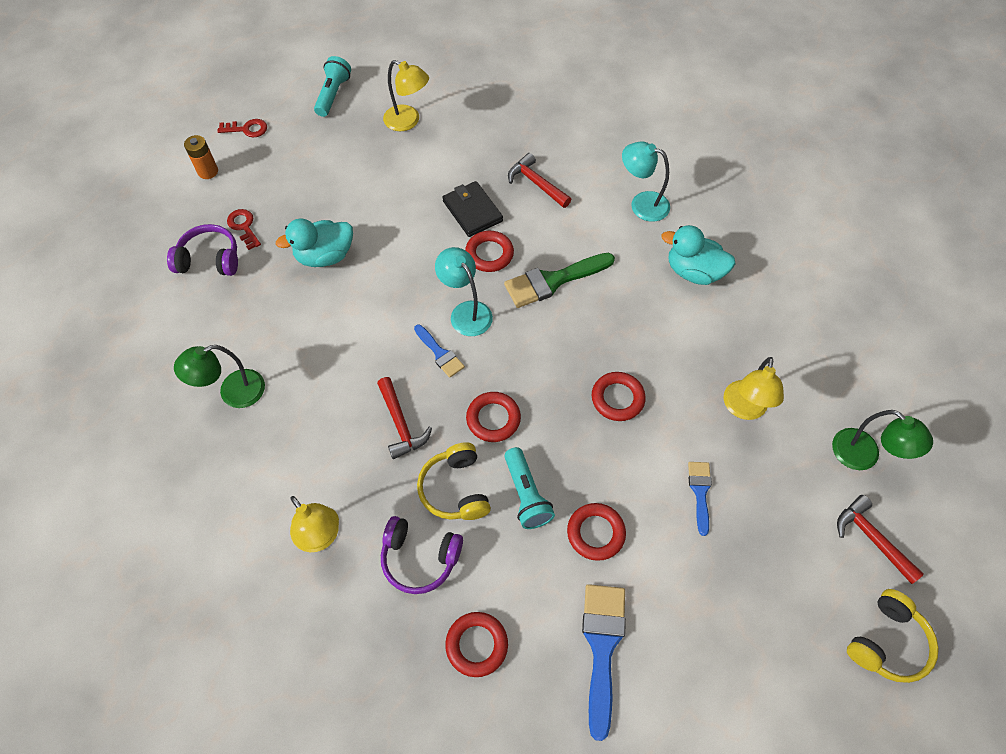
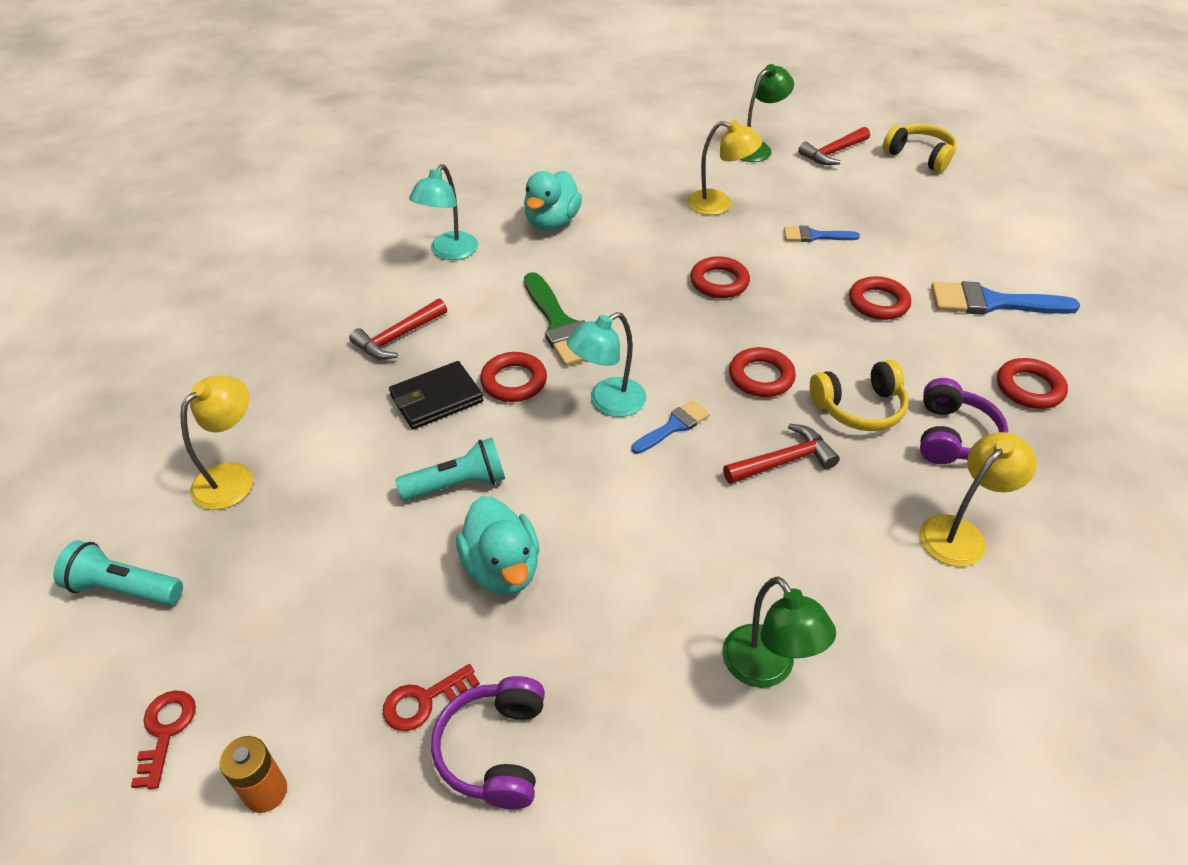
camera: 90 degrees left, 15 degrees down
(526, 494) = (850, 351): turquoise flashlight -> turquoise flashlight (457, 484)

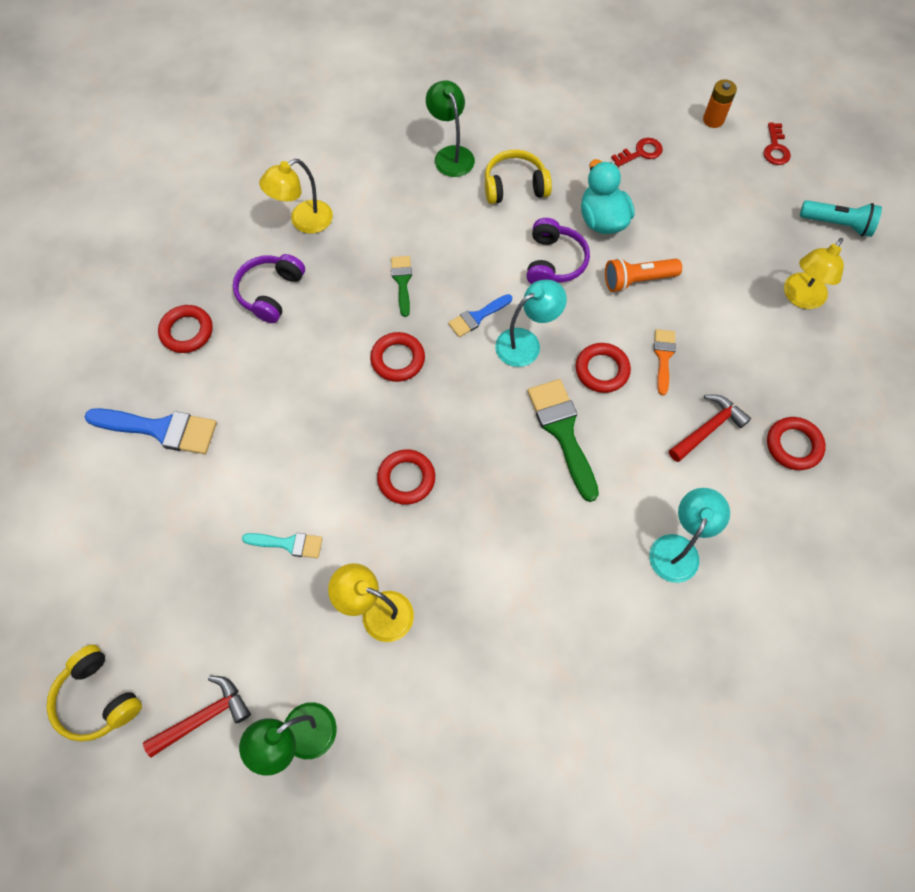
camera: 175 degrees left, 20 degrees up
(436, 399) = (663, 357): black wallet -> orange brush
(457, 484) = (637, 280): turquoise flashlight -> orange flashlight
(495, 750) = (600, 129): purple headphones -> purple headphones (554, 262)
(552, 222) = (570, 593): turquoise duck -> none
(784, 461) = (402, 281): red hammer -> green brush
(814, 236) = (288, 544): blue brush -> turquoise brush
(859, 408) = (330, 323): yellow headphones -> yellow headphones (515, 186)
(878, 303) = (265, 438): red ring -> red ring (793, 445)

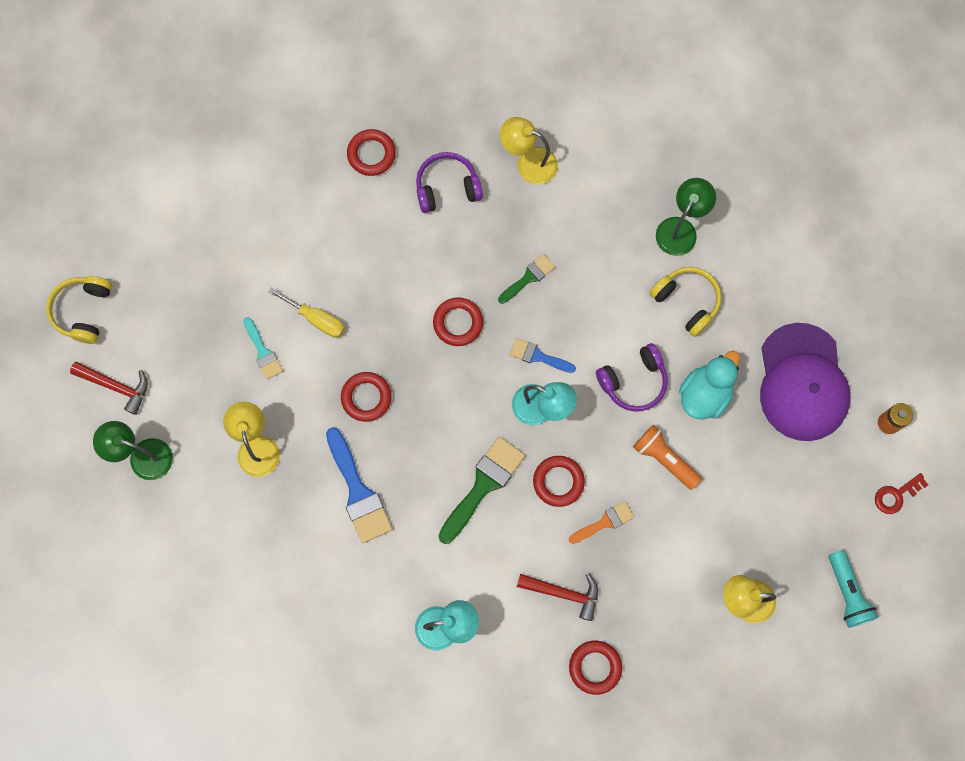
camera: 55 degrees right, 10 degrees up
(161, 429) = (284, 199): blue brush -> blue brush (358, 492)
(297, 474) = (316, 319): none -> yellow screwdriver
(641, 152) = (802, 382): red key -> purple cap

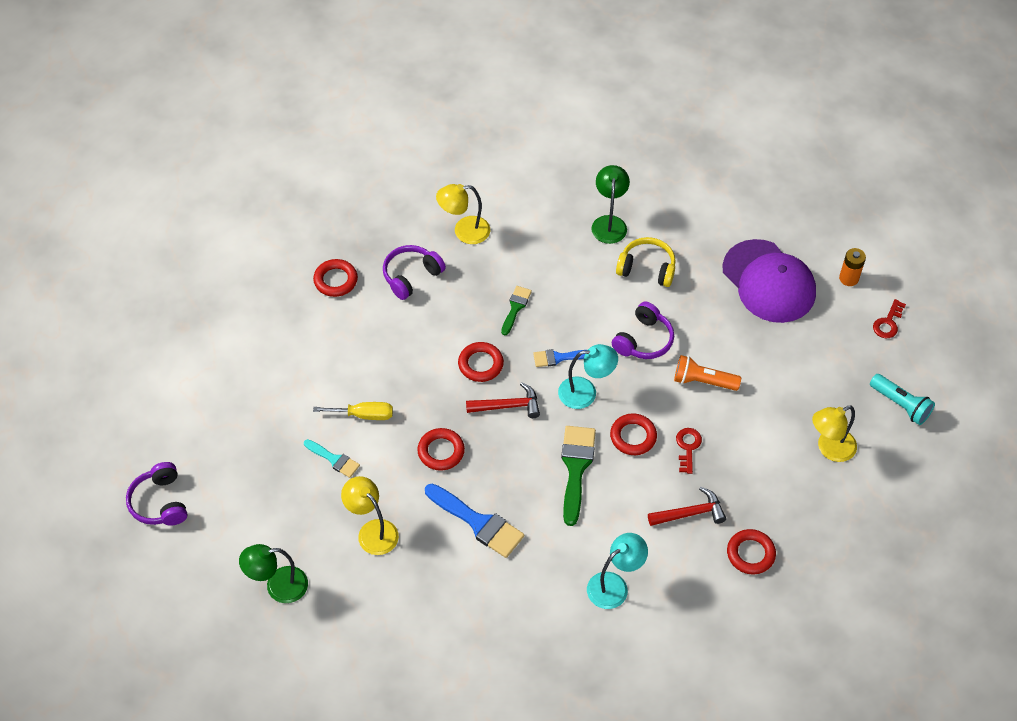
camera: 30 degrees left, 20 degrees down
(83, 311) = (160, 502): yellow headphones -> purple headphones
(116, 386) = (223, 545): red hammer -> red hammer (508, 406)
(605, 522) = (688, 447): orange brush -> red key
(705, 394) = (703, 323): turquoise duck -> none

